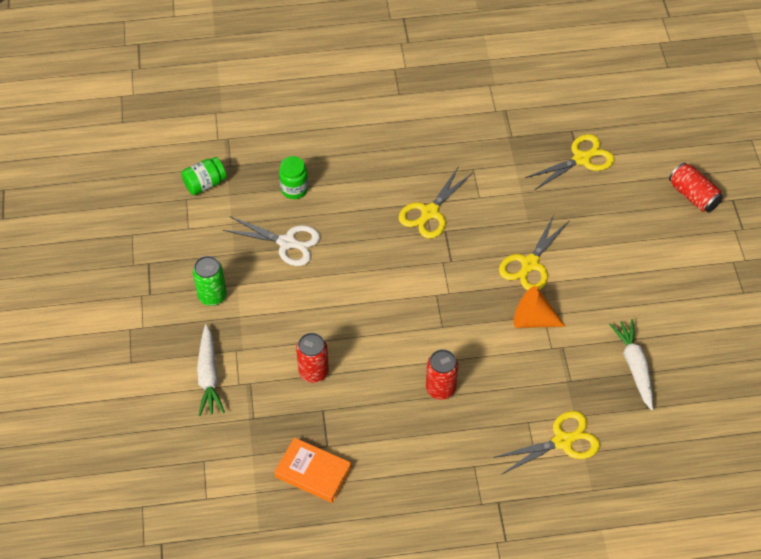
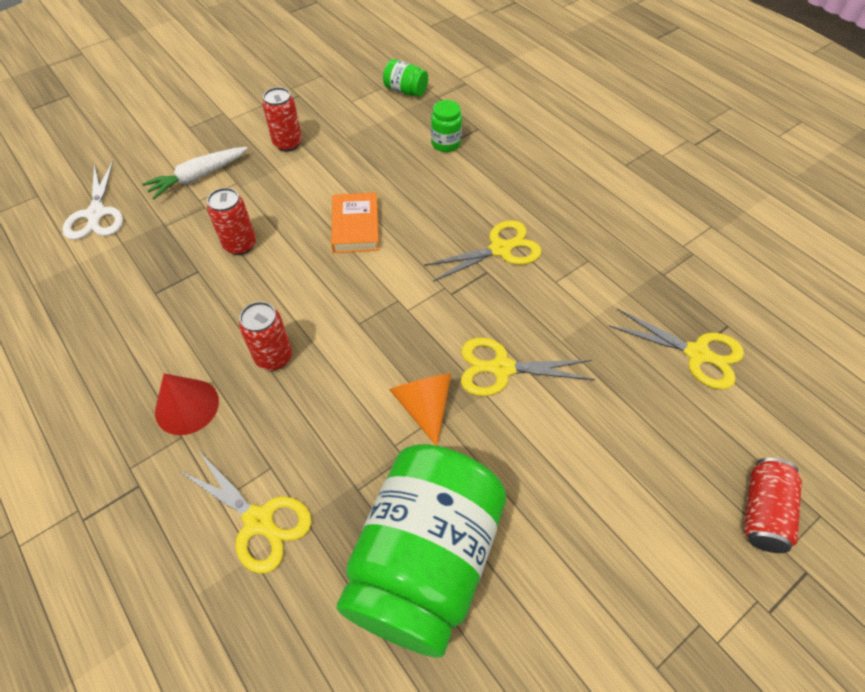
camera: 60 degrees right, 0 degrees up
(212, 296) = (288, 144): green can -> red can
(287, 242) = (381, 164): white scissors -> white scissors (96, 214)
(313, 472) = (117, 295): orange book -> orange book (355, 226)
(430, 212) = (500, 249): yellow scissors -> yellow scissors turned 150 degrees clockwise
(451, 455) = (187, 406): none -> red cone
(634, 366) = (424, 561): white carrot -> green jar

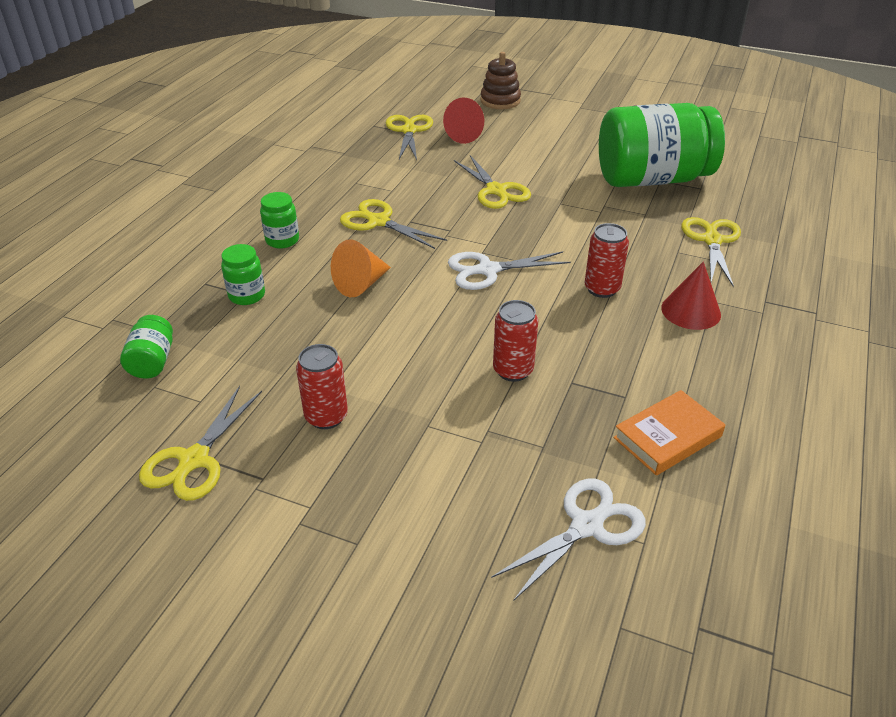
camera: 120 degrees left, 15 degrees down
(198, 177) = (447, 466): white carrot -> none
(305, 89) = (194, 460): none -> yellow scissors
(355, 226) = (420, 306): orange book -> orange book (667, 437)
(367, 290) = (488, 270): none -> white scissors
(424, 406) = (560, 210): orange cone -> orange cone (361, 284)
(510, 181) = (282, 240): none -> green jar
(662, 402) = (460, 135): none -> red cone
(763, 512) = (500, 101): red can -> brown stacking toy

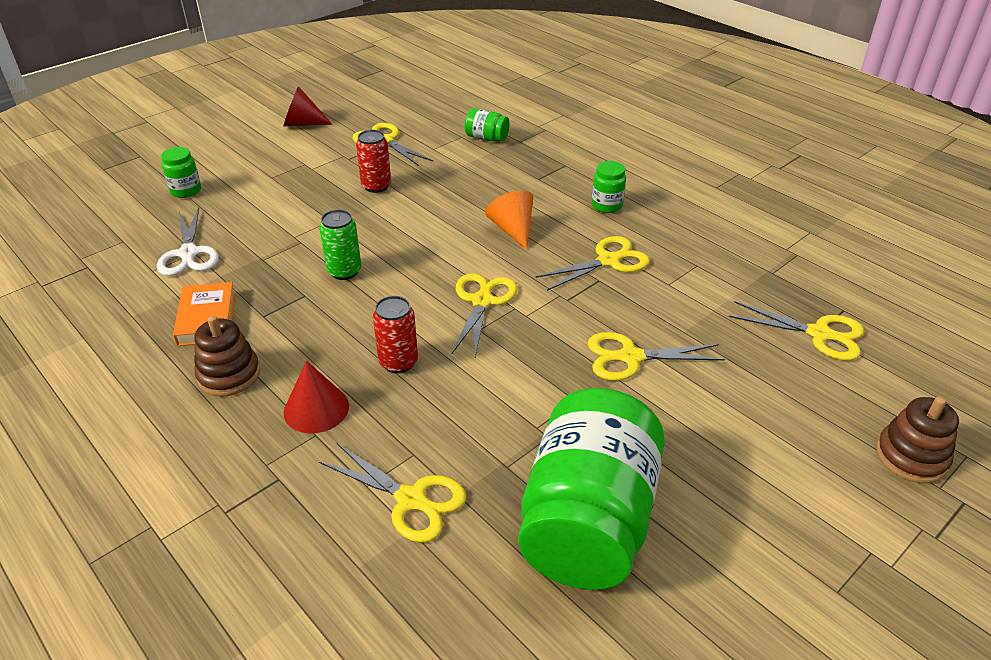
camera: 115 degrees right, 0 degrees up
(247, 295) = (536, 179): green jar -> green jar (186, 191)
(460, 135) = (794, 375): red cone -> red cone (302, 124)
(488, 270) = (482, 301): white scissors -> yellow scissors
(513, 370) = (344, 271): red can -> green can
(713, 378) = (229, 375): none -> brown stacking toy

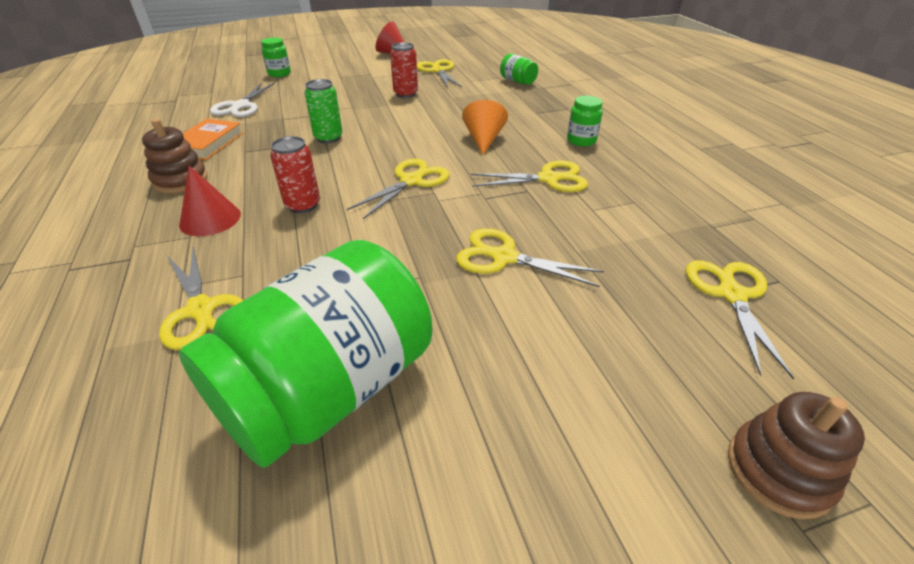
camera: 25 degrees right, 0 degrees up
(819, 334) = (731, 295): yellow scissors -> yellow scissors turned 135 degrees counterclockwise

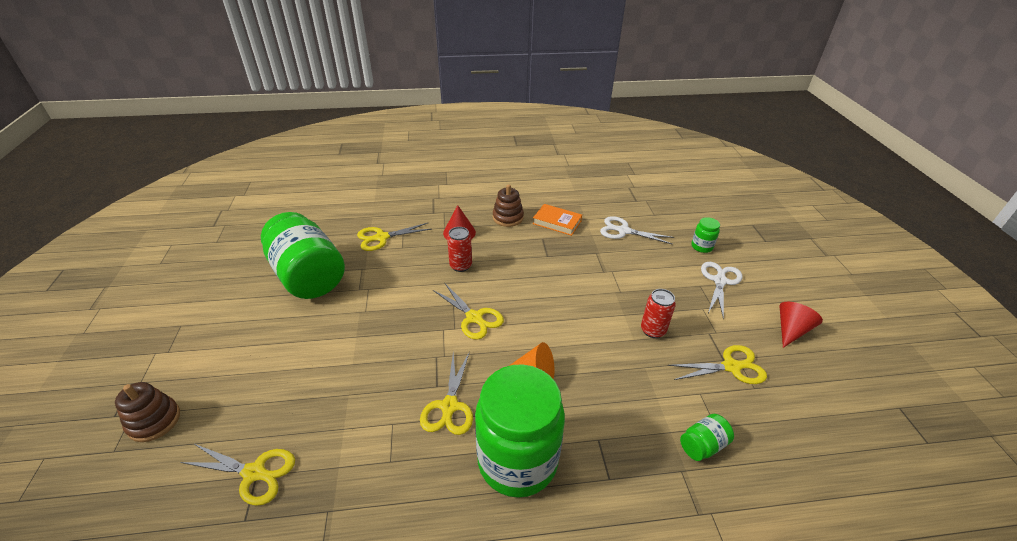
camera: 100 degrees right, 0 degrees up
(328, 138) = (556, 277): green can -> none
(334, 70) = (720, 281): none -> white scissors
(504, 257) = (362, 352): yellow scissors -> none
(581, 141) = (517, 461): green jar -> green jar, size x2.46

